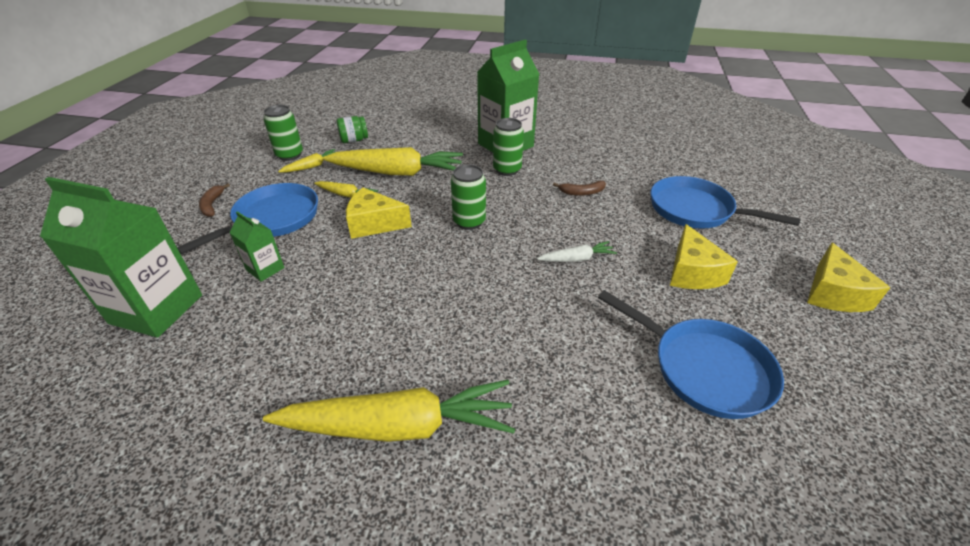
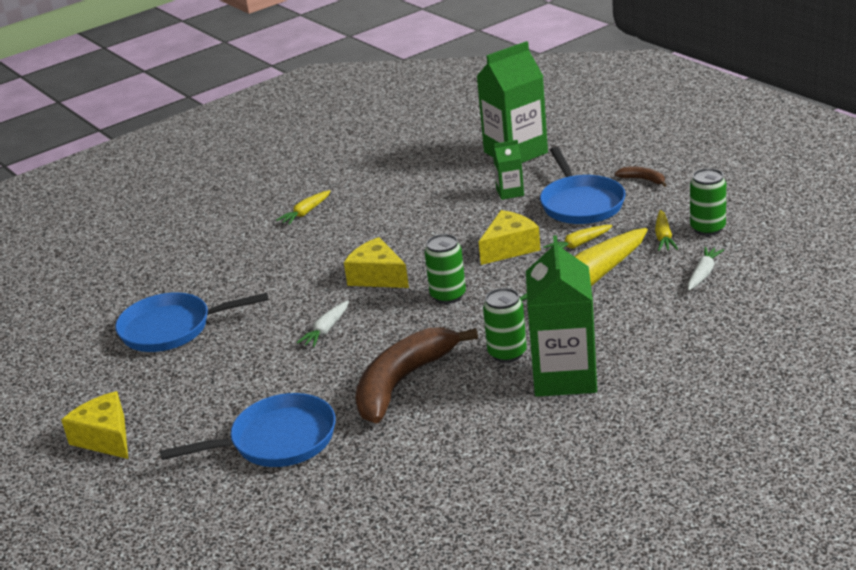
camera: 135 degrees right, 10 degrees down
(354, 140) = (703, 274): green jar -> white carrot
(399, 426) = (305, 213): yellow carrot -> yellow carrot, size x0.46
(582, 192) = (402, 382): brown banana -> brown banana, size x2.42
(692, 272) = (228, 379): yellow cheese -> yellow cheese (377, 277)

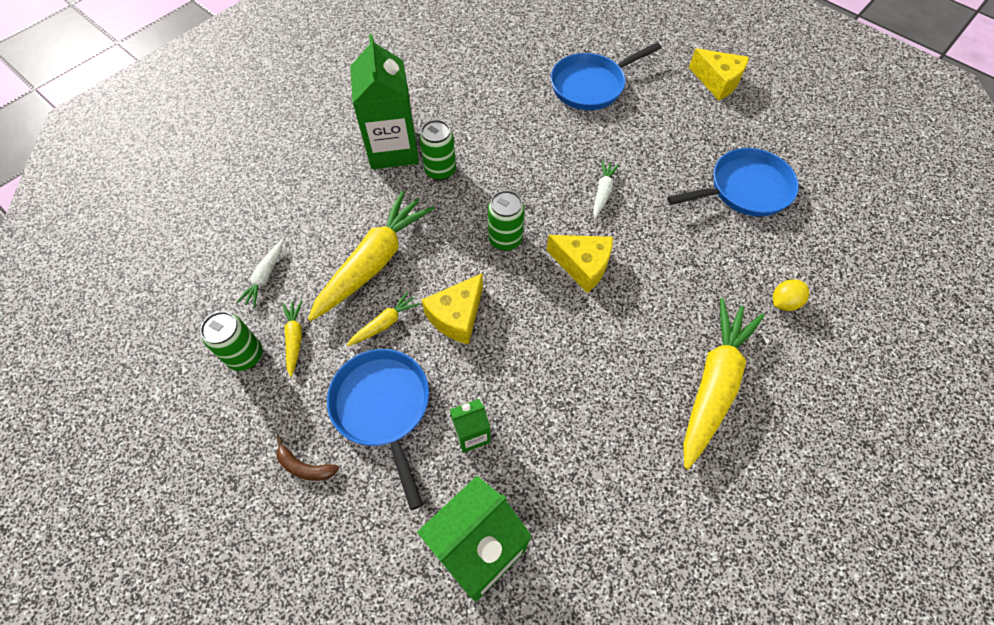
camera: 165 degrees right, 30 degrees up
(209, 252) = (784, 302): none -> yellow lemon
(305, 213) = (713, 384): yellow carrot -> yellow carrot, size x2.17
(402, 382) = (517, 138): brown banana -> none

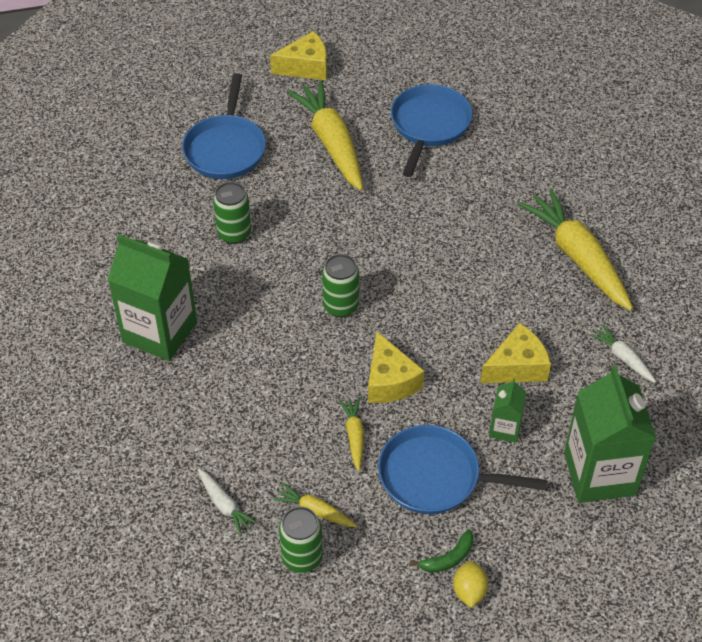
camera: 55 degrees left, 10 degrees down
(305, 467) = (448, 558): brown banana -> green banana
(374, 262) = (282, 412): yellow carrot -> yellow carrot (331, 143)
(440, 171) = (221, 310): green can -> green can (234, 233)
(582, 265) = (412, 270): yellow cheese -> yellow cheese (517, 367)
(603, 192) = (351, 213): white carrot -> white carrot (623, 358)
(784, 302) = (545, 173): yellow lemon -> yellow lemon (469, 591)

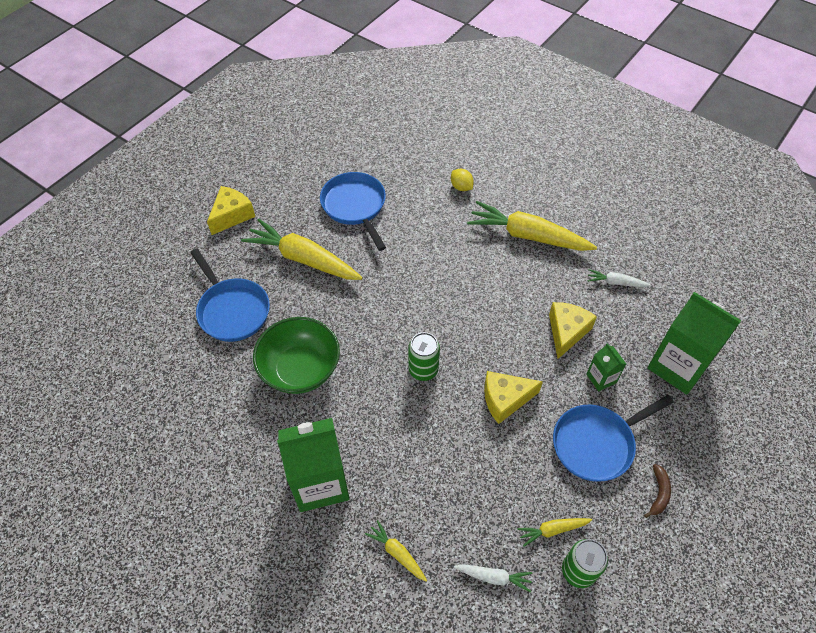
camera: 40 degrees left, 5 degrees up
(234, 233) = (300, 369): green can -> green bowl
(354, 435) = (522, 455): yellow carrot -> yellow carrot (397, 553)
(389, 381) = (505, 399): yellow cheese -> yellow cheese turned 135 degrees clockwise
(448, 558) = (658, 493): green banana -> brown banana
(469, 591) = (692, 505): yellow lemon -> yellow lemon (461, 187)

